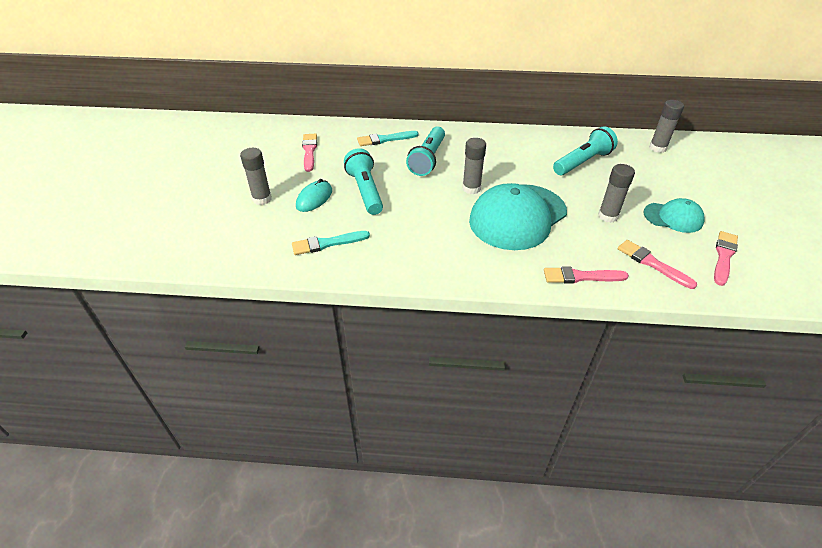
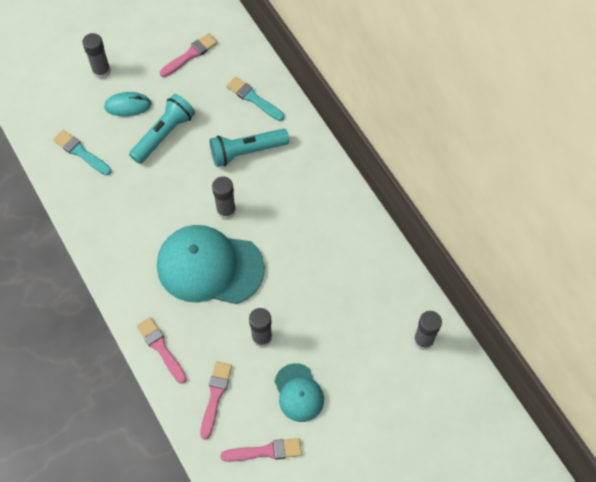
camera: 55 degrees right, 20 degrees up
(582, 162) = (341, 281): turquoise flashlight -> none

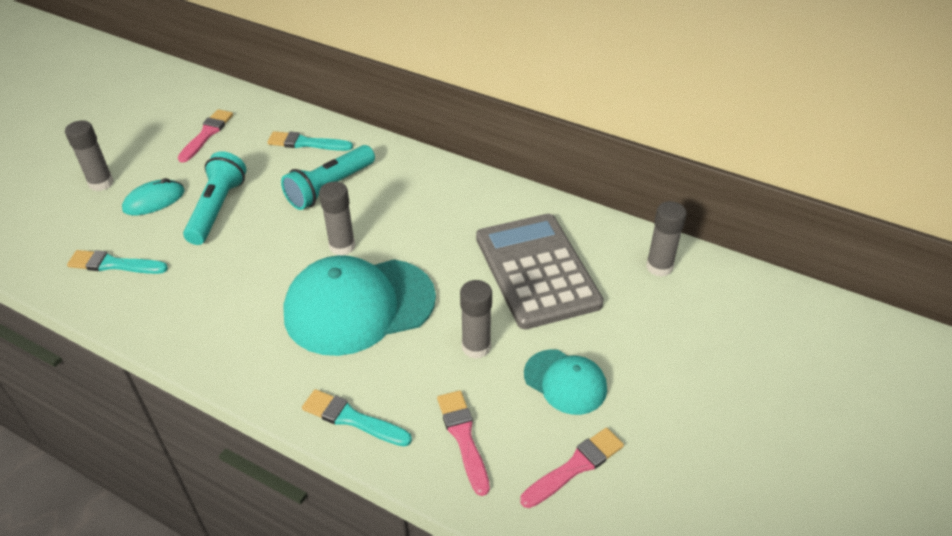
camera: 30 degrees left, 20 degrees down
(161, 348) = (352, 419): pink brush -> turquoise brush
(339, 299) = (537, 270): none -> grey calculator

